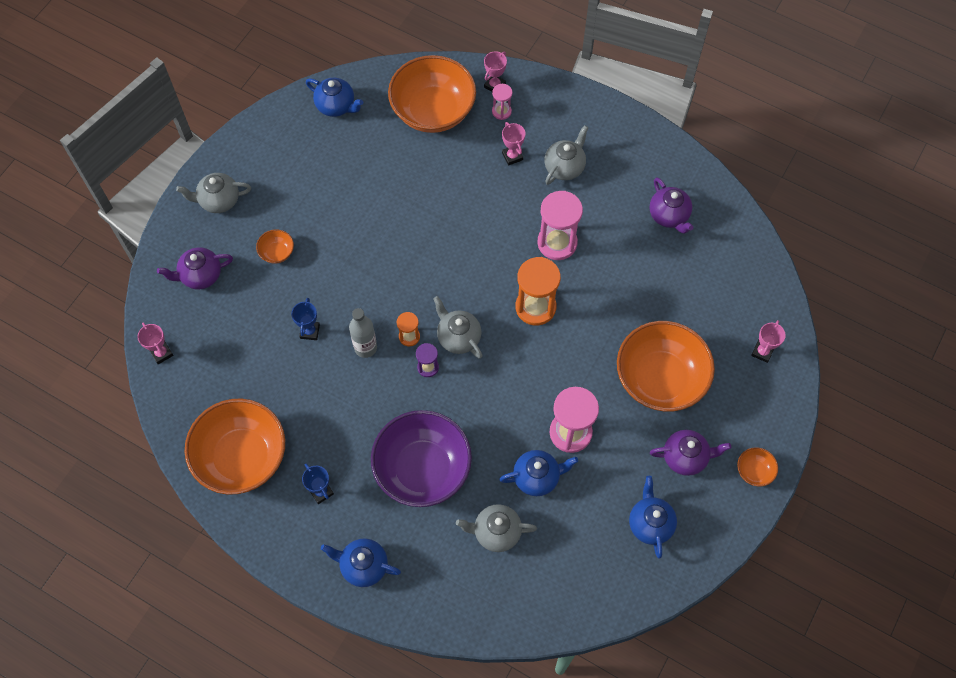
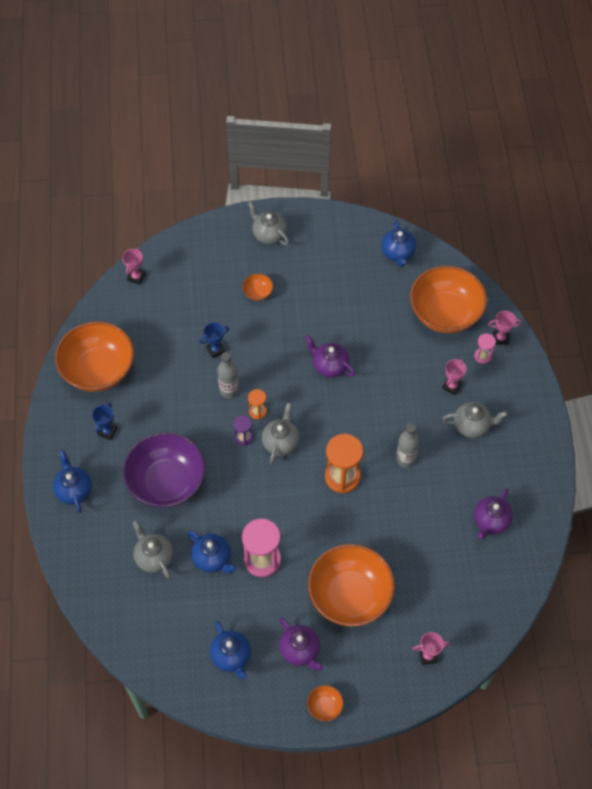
camera: 55 degrees right, 5 degrees down
(200, 275) = (207, 261): purple teapot -> purple teapot (329, 366)
(557, 243) = (405, 459): pink hourglass -> grey bottle
(650, 523) = (231, 656): blue teapot -> blue teapot turned 105 degrees clockwise

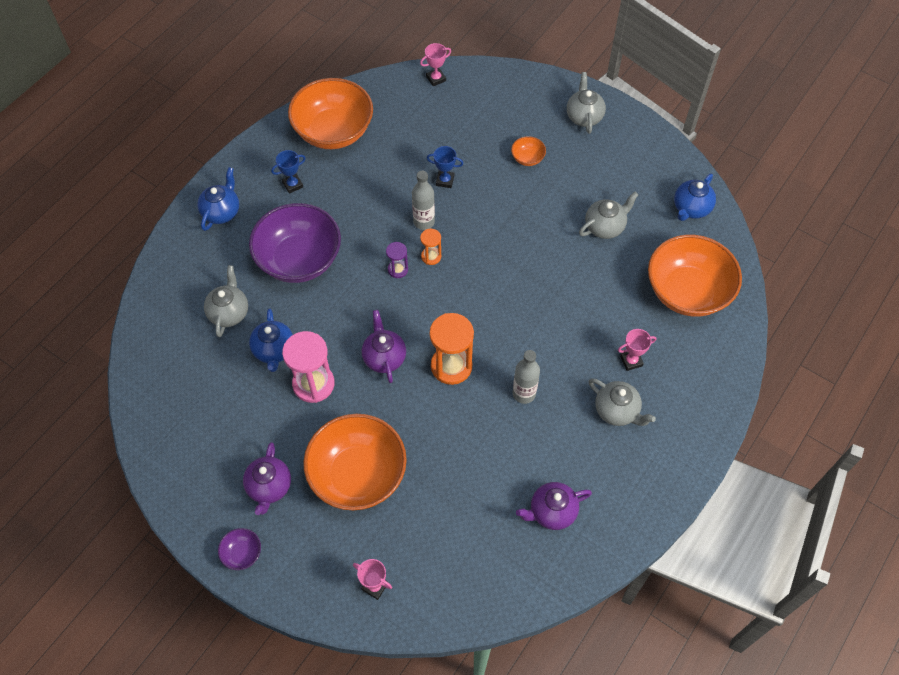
camera: 40 degrees right, 0 degrees up
(231, 656) = (209, 444): blue teapot -> none
(280, 442) = (426, 296): grey teapot -> grey teapot (605, 227)
(325, 706) = (242, 553): orange bowl -> purple bowl
(329, 366) = (532, 262): purple teapot -> purple teapot (384, 357)
(483, 356) = (688, 355): pink hourglass -> none
(500, 338) = (722, 352): pink trophy -> none

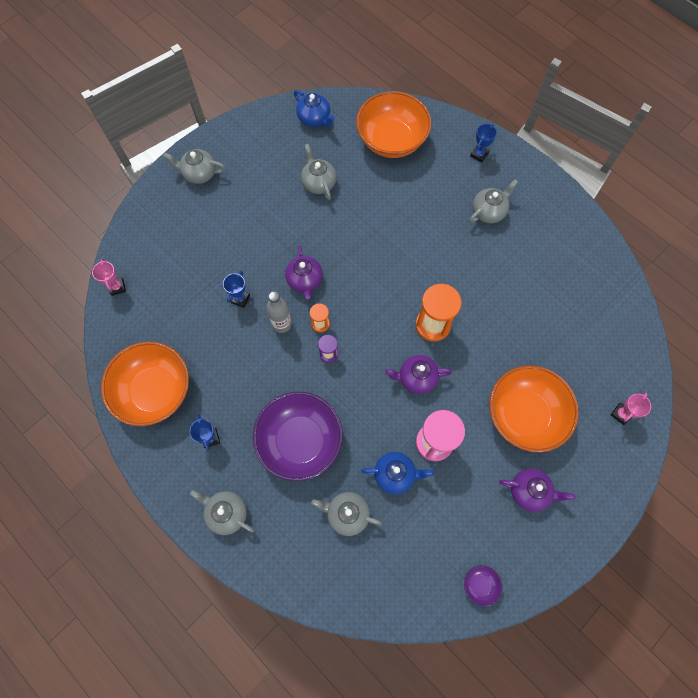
camera: 80 degrees left, 10 degrees up
(222, 212) = (227, 513): blue teapot -> grey teapot
(242, 553) = (588, 520): purple bowl -> purple bowl (480, 584)
(524, 393) = (465, 274): grey bottle -> none
(527, 158) = (233, 227): orange bowl -> none
(552, 512) = (567, 274): purple teapot -> purple teapot (305, 281)
(631, 361) = (447, 192): pink trophy -> none
(698, 392) = (479, 154): none -> blue trophy

